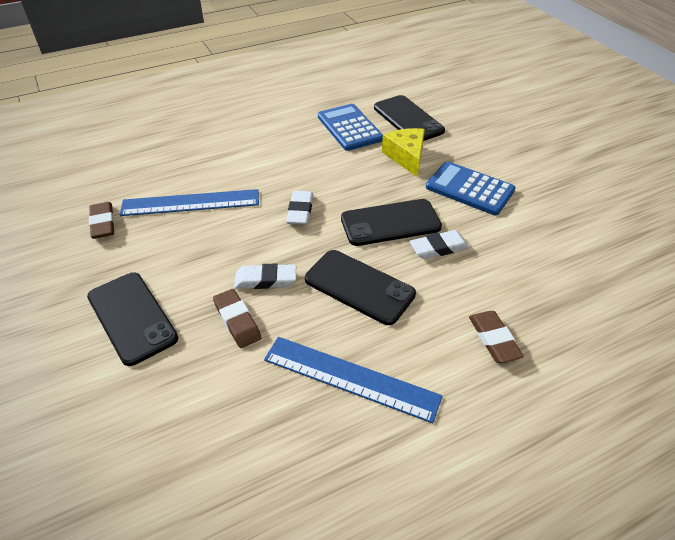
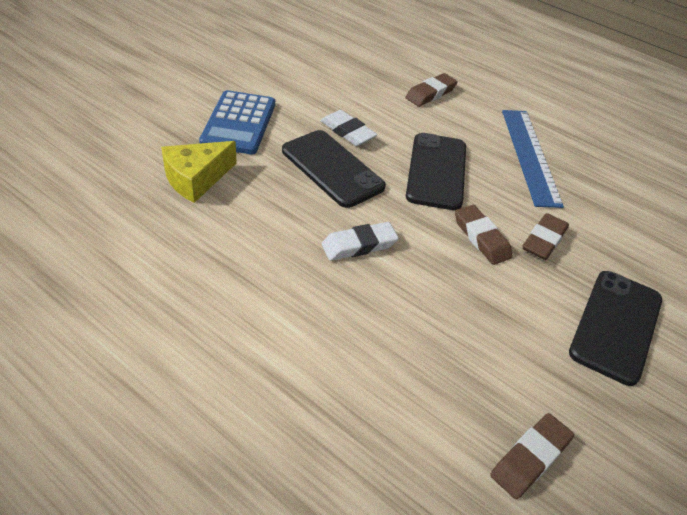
camera: 120 degrees left, 0 degrees up
(190, 203) = (417, 367): blue ruler -> none
(265, 280) = (481, 238): white eraser -> brown eraser
(349, 128) = (142, 249): blue calculator -> none
(408, 119) = (96, 193): black phone -> none

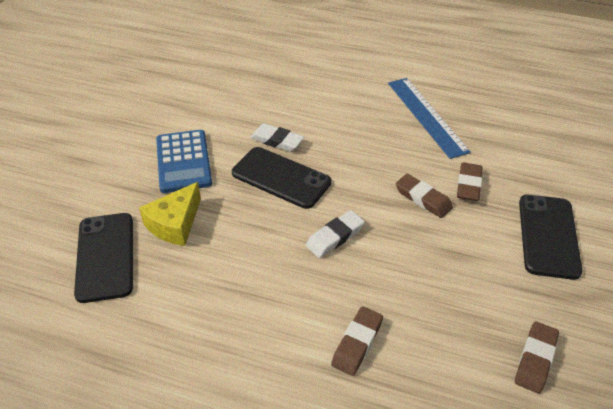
camera: 15 degrees left, 0 degrees up
(430, 93) = (325, 85): brown eraser -> brown eraser (357, 343)
(436, 171) = (363, 153): black phone -> black phone (105, 256)

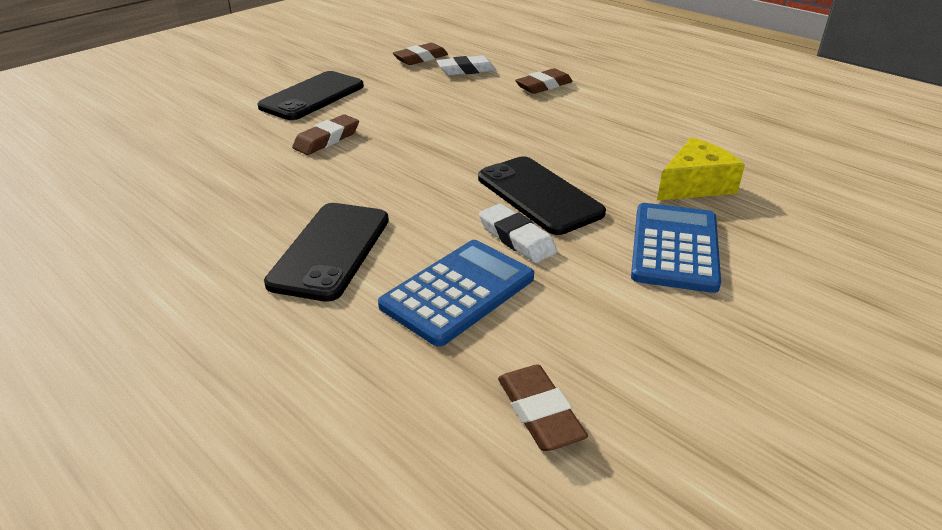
camera: 155 degrees left, 10 degrees down
(105, 256) = (782, 177): black phone -> black phone (330, 251)
(288, 102) = (457, 292): none -> blue calculator
(335, 237) = (512, 137): white eraser -> white eraser (466, 70)
(423, 199) = (390, 141): brown eraser -> brown eraser (539, 412)
(426, 116) = (270, 212): blue ruler -> none

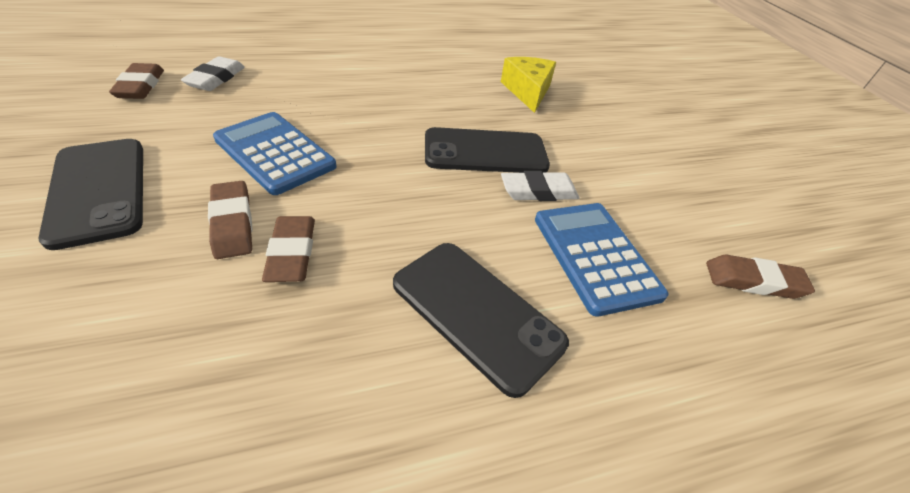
camera: 65 degrees left, 10 degrees up
(543, 86) = (311, 64): brown eraser -> brown eraser (292, 253)
(674, 247) = (595, 136): blue calculator -> blue calculator (274, 153)

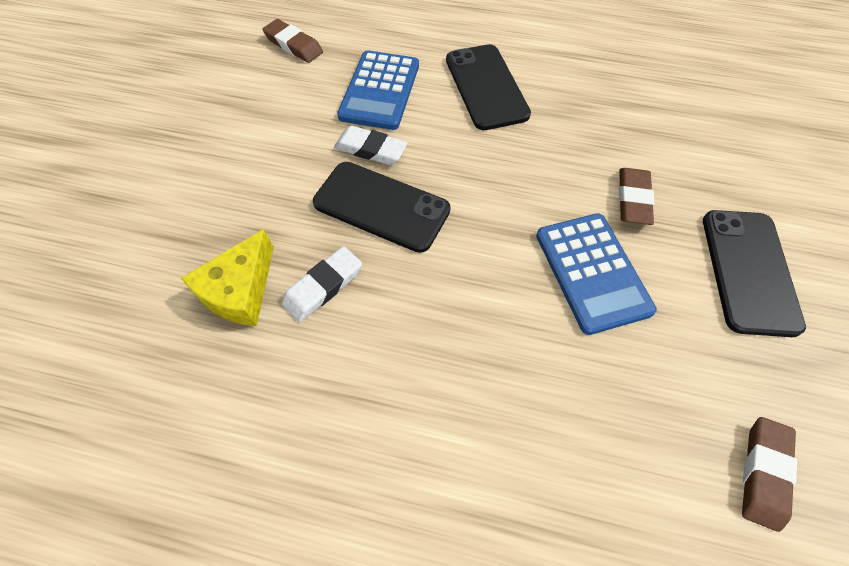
camera: 145 degrees left, 15 degrees up
(216, 78) = (661, 464): white eraser -> white eraser (323, 286)
(292, 253) = (591, 160): brown eraser -> none

